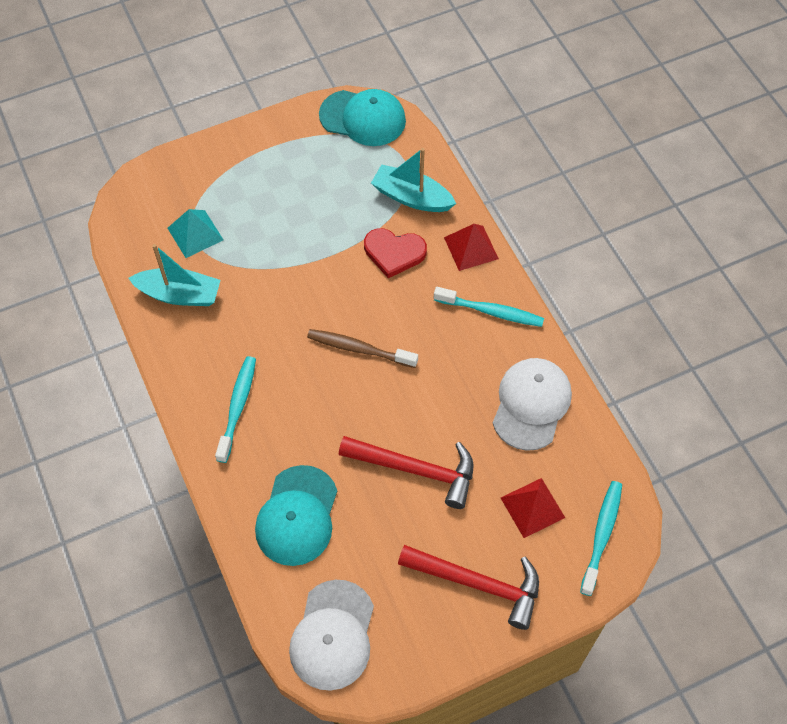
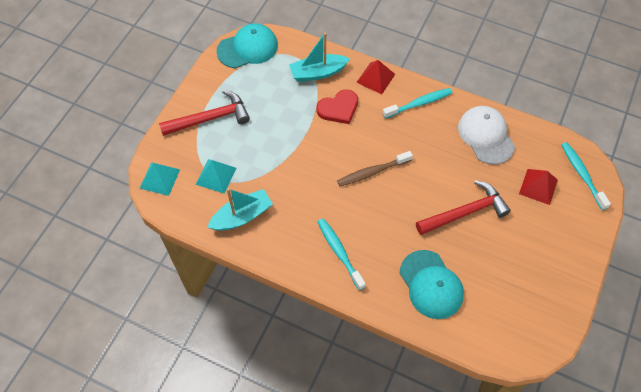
camera: 40 degrees left, 0 degrees up
(139, 197) = (159, 178): none -> turquoise pyramid
(333, 635) = (512, 331): white cap -> none
(477, 583) = (552, 245): red hammer -> red hammer (210, 118)

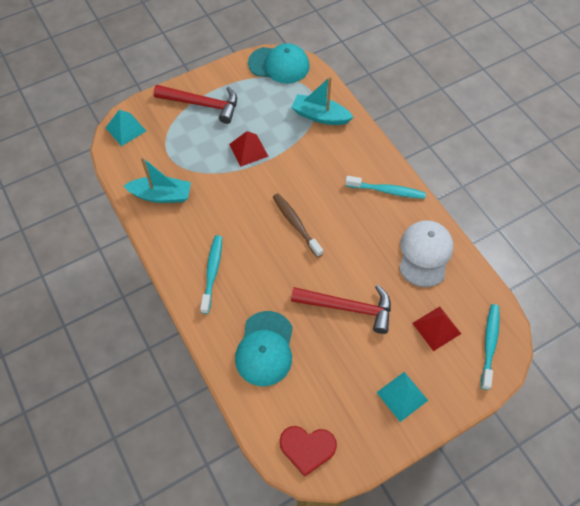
camera: 35 degrees right, 0 degrees up
(216, 176) = (168, 152): turquoise pyramid -> turquoise pyramid (402, 396)
(338, 108) = (312, 155): red heart -> red heart (307, 448)
(372, 172) = (296, 224): brown toothbrush -> brown toothbrush turned 45 degrees clockwise
(375, 78) = (366, 148): red pyramid -> red pyramid (248, 150)

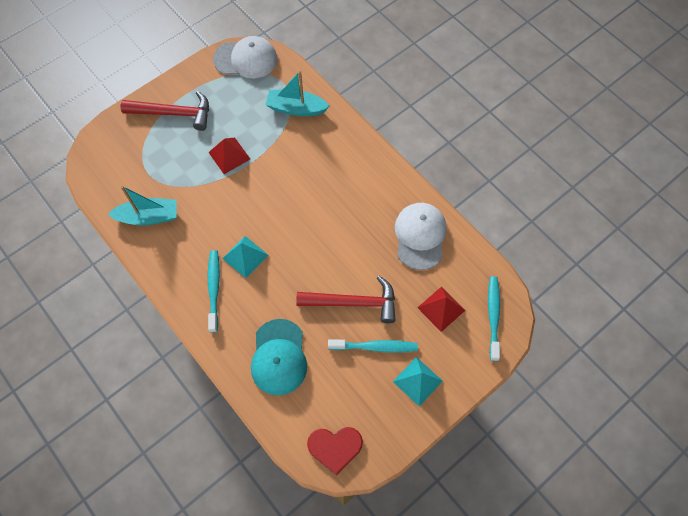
camera: 10 degrees left, 5 degrees up
(125, 129) = (98, 152): turquoise pyramid -> turquoise pyramid (245, 256)
(279, 65) = (246, 59): turquoise cap -> white cap
(296, 224) = (289, 226): brown toothbrush -> none
(387, 191) = (374, 177): turquoise toothbrush -> turquoise toothbrush (375, 347)

